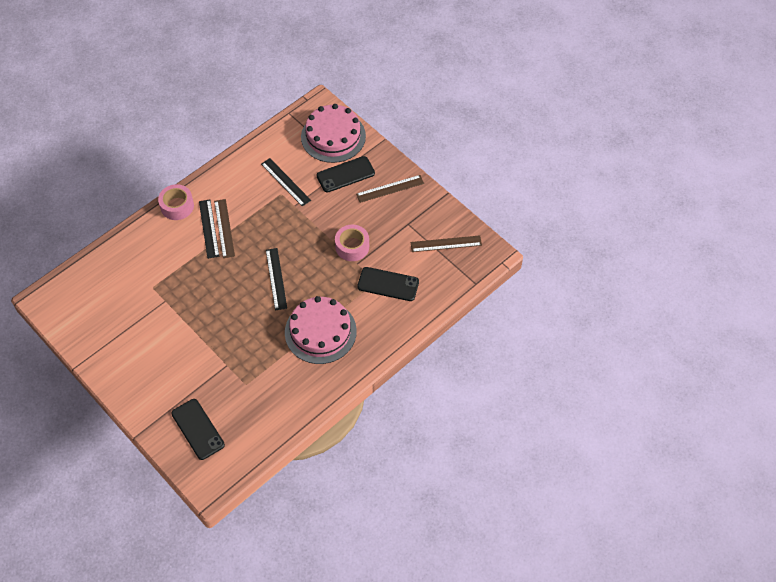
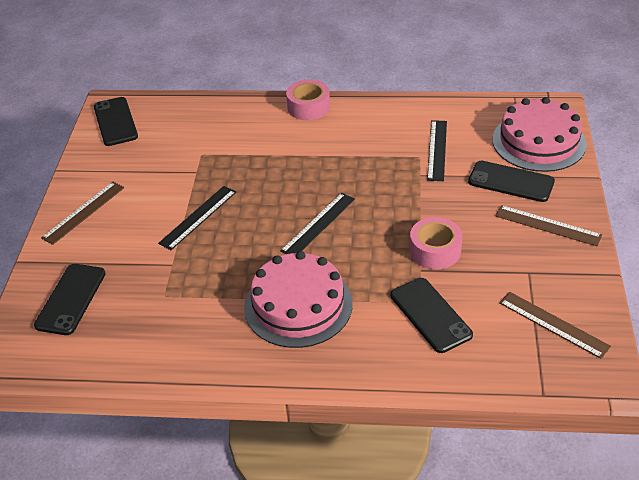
camera: 50 degrees right, 15 degrees down
(65, 307) = (115, 122): none -> black phone
(209, 228) = (312, 141): black ruler -> black ruler (198, 217)
(224, 228) = (327, 150): brown ruler -> brown ruler (84, 212)

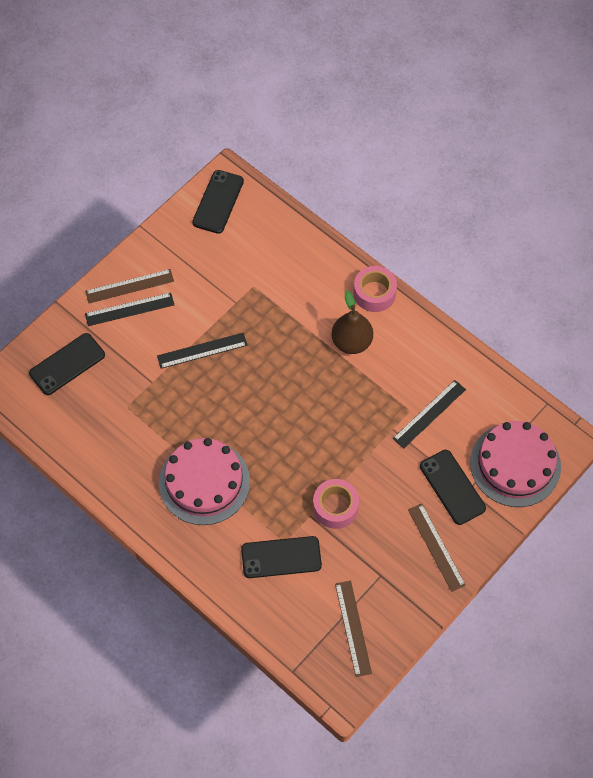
camera: 35 degrees right, 20 degrees up
(318, 224) = (277, 421): black ruler -> black ruler (129, 309)
(324, 143) = (351, 342): none -> brown pear
(430, 315) = (281, 557): black phone -> black phone turned 75 degrees clockwise

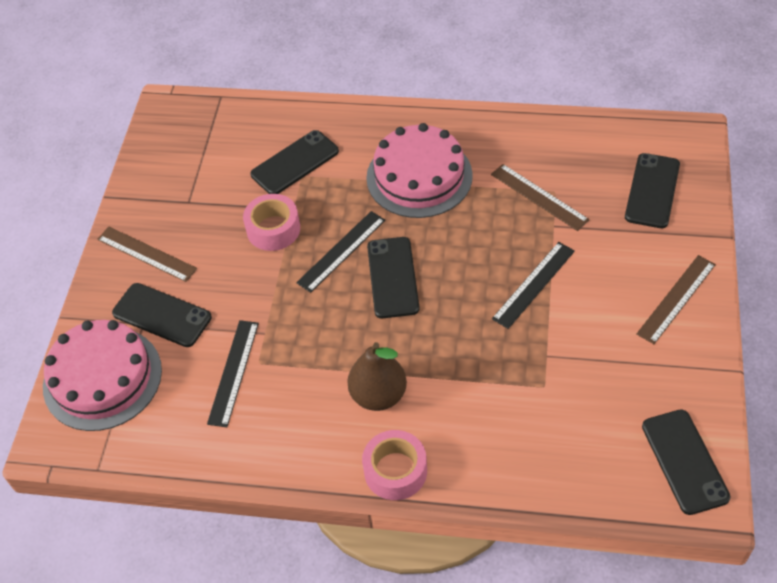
camera: 150 degrees right, 10 degrees down
(129, 309) = (650, 276): black ruler -> black ruler (341, 251)
(284, 414) = (392, 277): none -> black phone
(353, 628) = (187, 151): brown ruler -> brown ruler (539, 197)

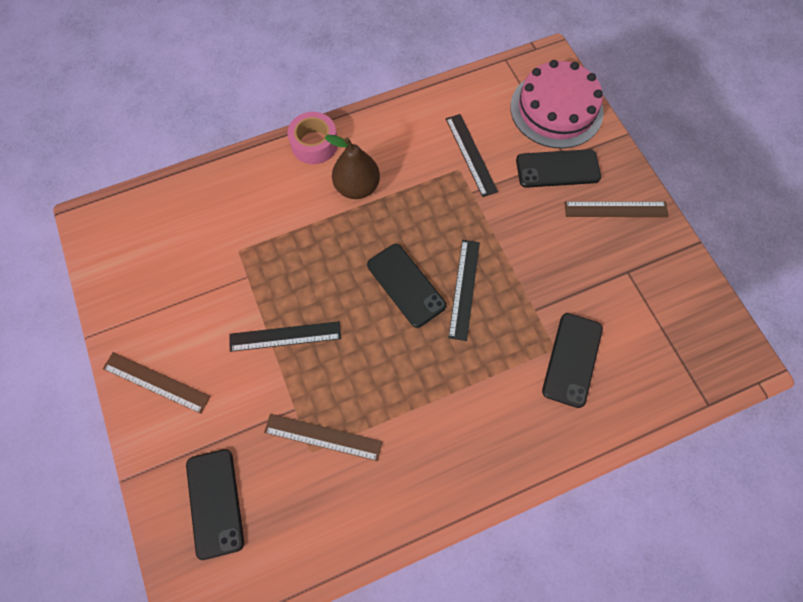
camera: 145 degrees right, 15 degrees up
(273, 229) = (535, 281): pink tape -> none
(419, 176) = (448, 403): pink cake -> none
(534, 284) = (285, 336): black ruler -> black ruler turned 75 degrees clockwise
(676, 299) = (156, 382): brown ruler -> brown ruler turned 75 degrees counterclockwise
(684, 461) = (113, 242): black phone -> none

